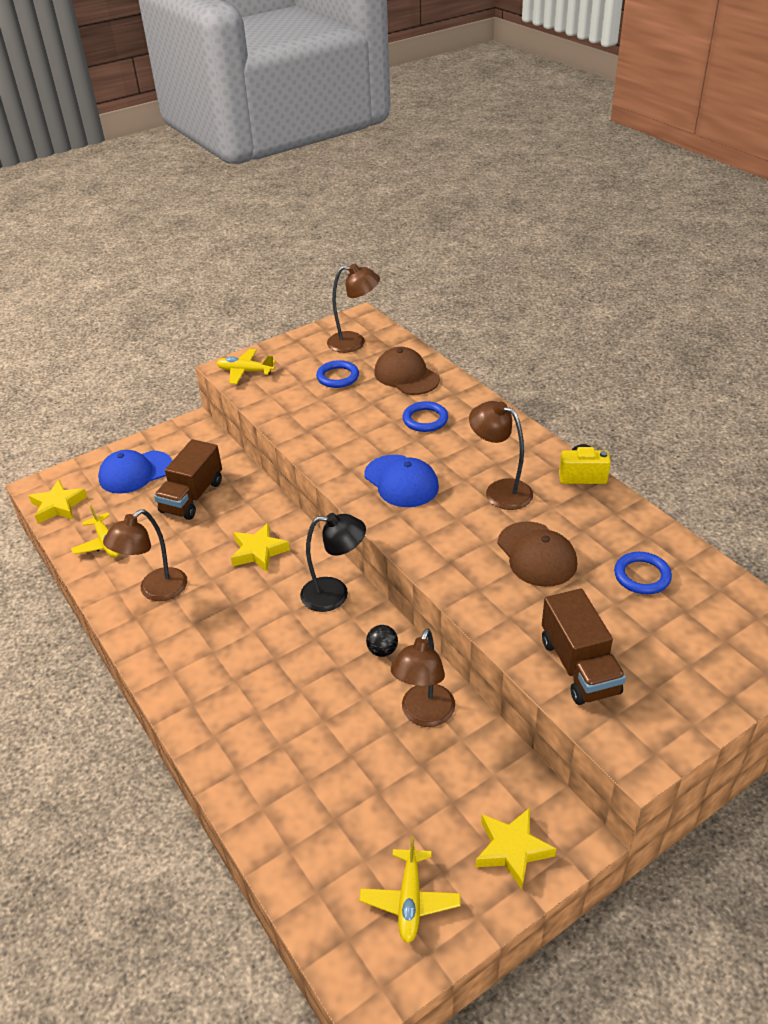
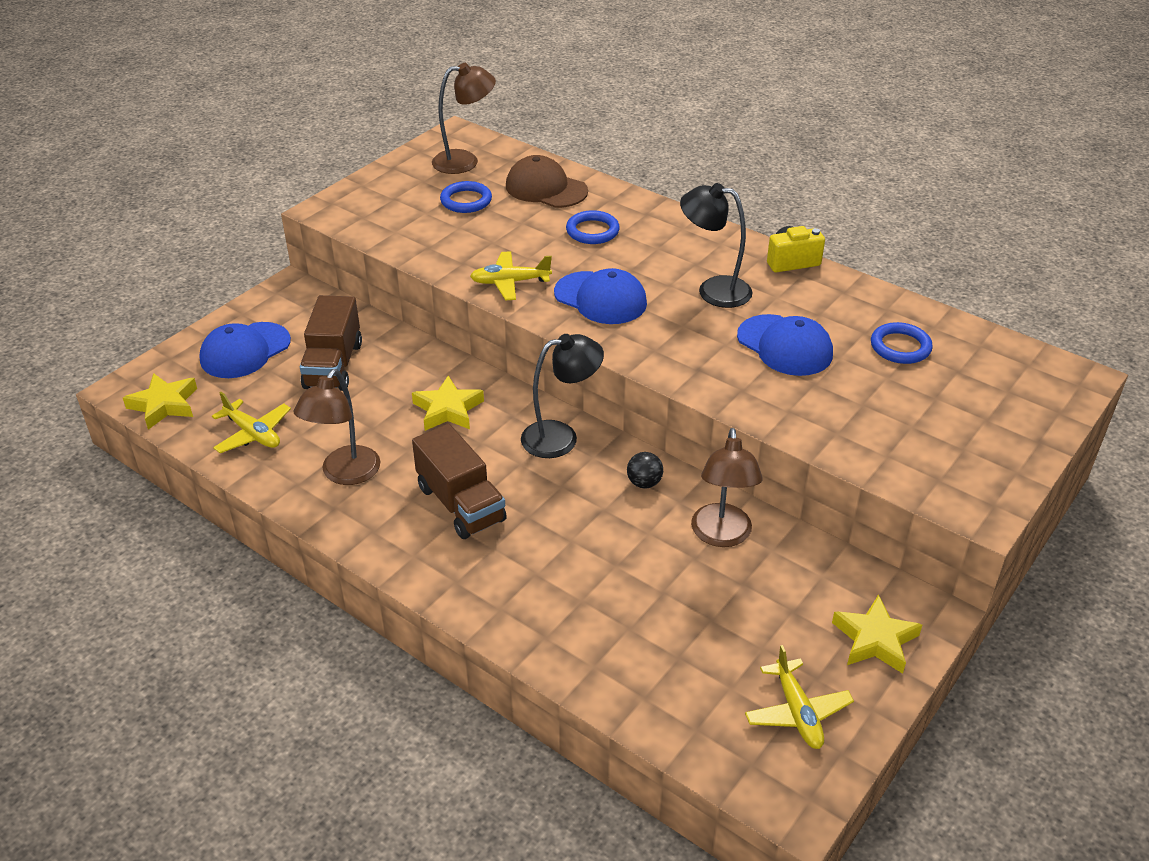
camera: 20 degrees left, 0 degrees up
(245, 371) = (349, 210): yellow plane -> yellow plane (510, 282)
(500, 490) = (713, 290): brown lamp -> black lamp
(536, 554) = (785, 346): brown cap -> blue cap
(579, 666) = (882, 443): brown truck -> brown truck (460, 504)

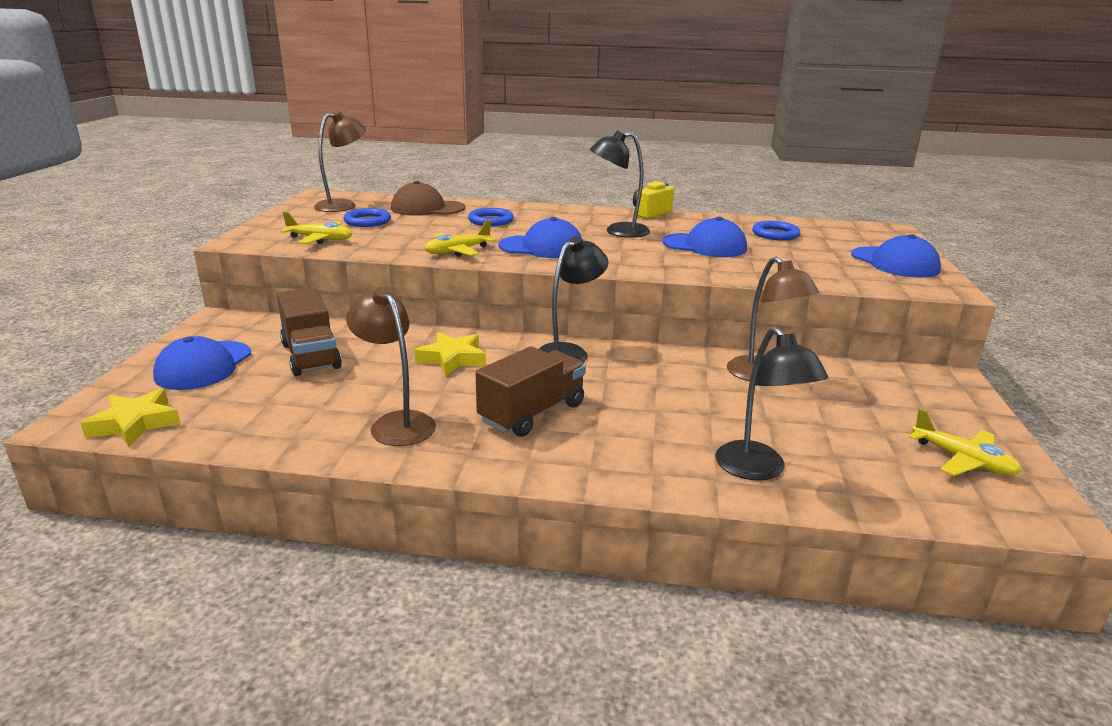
camera: 30 degrees left, 15 degrees down
(253, 434) = (265, 419): yellow plane -> yellow plane (320, 239)
(345, 474) = (396, 423): brown lamp -> brown lamp turned 150 degrees clockwise
(460, 504) = (532, 413): brown truck -> brown truck turned 75 degrees counterclockwise
(591, 642) = (758, 470): none -> black lamp
(644, 483) = (667, 362): black ball -> none
(875, 639) = (942, 401): yellow star -> none
(983, 446) = (894, 263): none -> blue cap

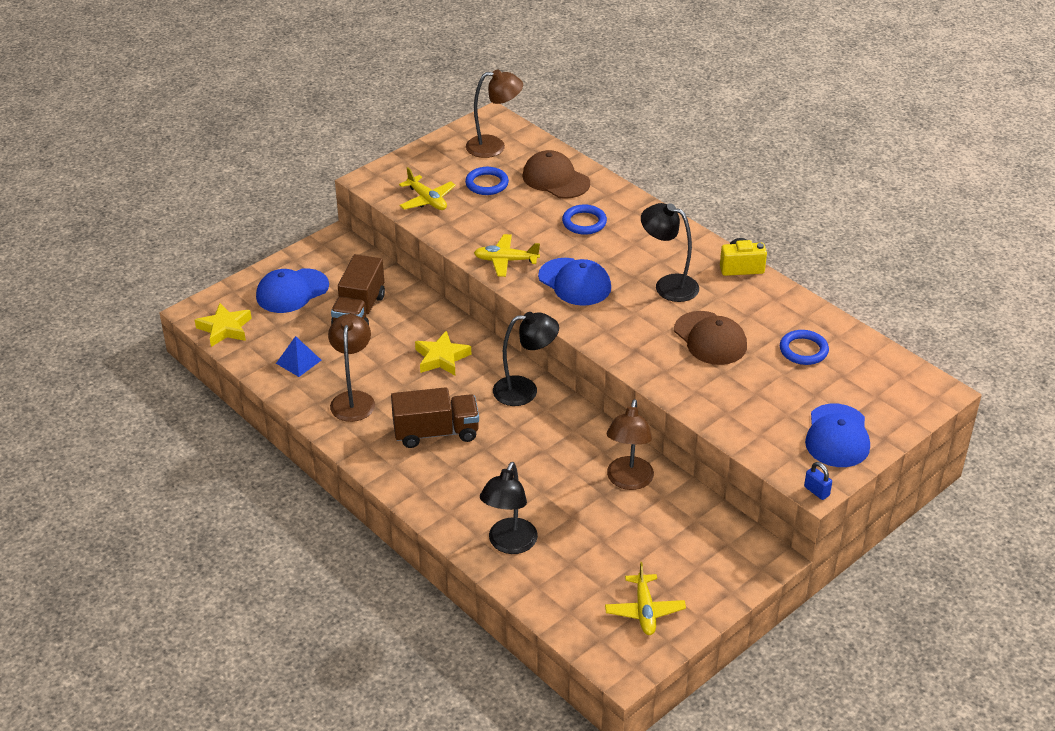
camera: 40 degrees right, 15 degrees up
(281, 416) = (298, 361): none -> blue pyramid
(705, 246) = (710, 339): blue cap -> brown cap
(956, 292) = (816, 491): none -> blue padlock

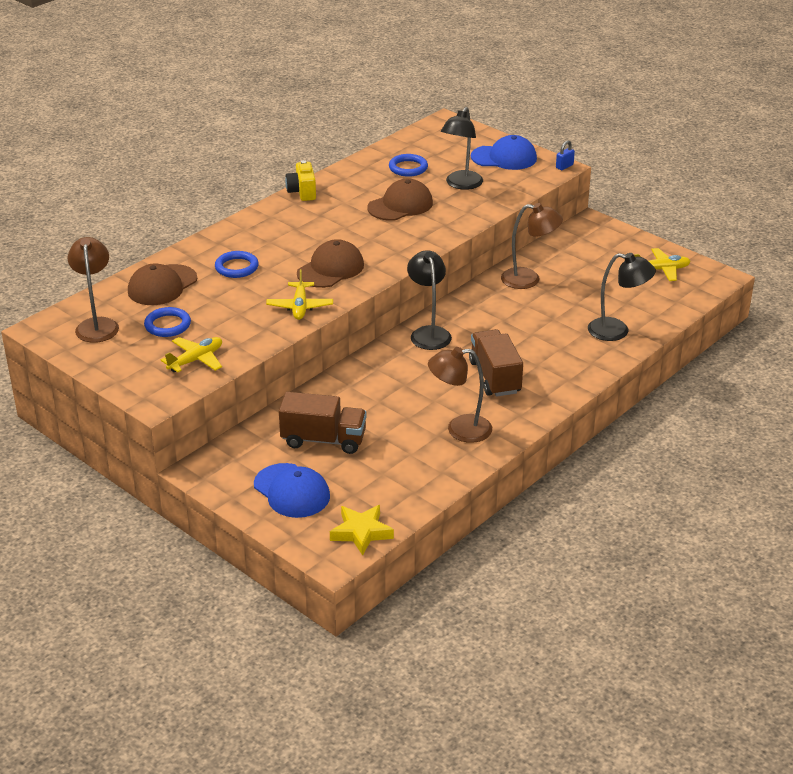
camera: 95 degrees left, 5 degrees down
(298, 361) = (409, 471): blue pyramid -> none
(442, 358) = (390, 382): yellow star -> none
(575, 282) = (330, 269): blue cap -> brown cap
(668, 285) = (330, 224): black lamp -> black lamp (461, 184)

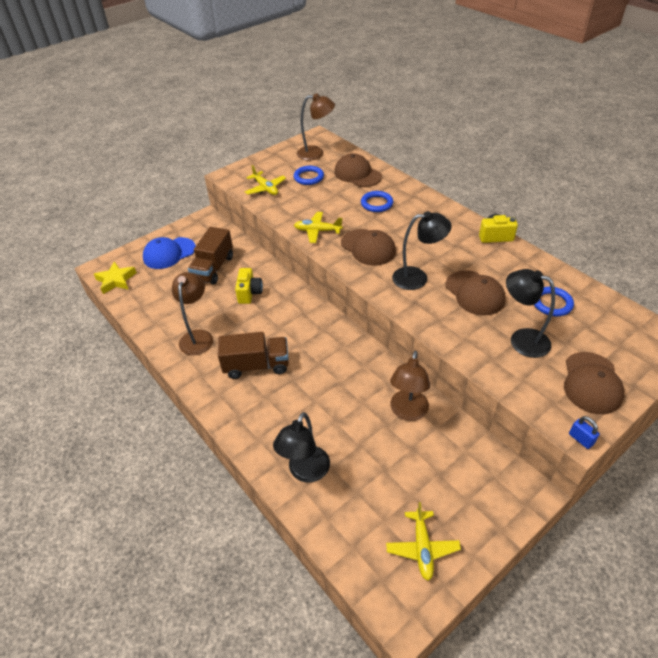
camera: 100 degrees right, 10 degrees up
(372, 400) = (249, 293): none -> yellow camera
(428, 333) = (328, 331): black lamp -> black lamp (417, 278)
(504, 158) = (591, 383): blue cap -> brown cap

